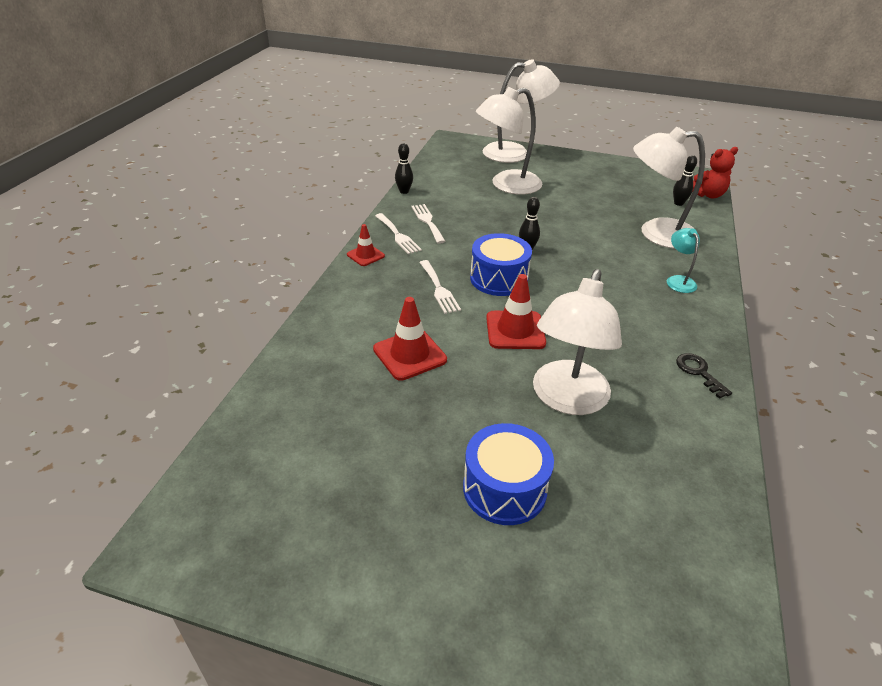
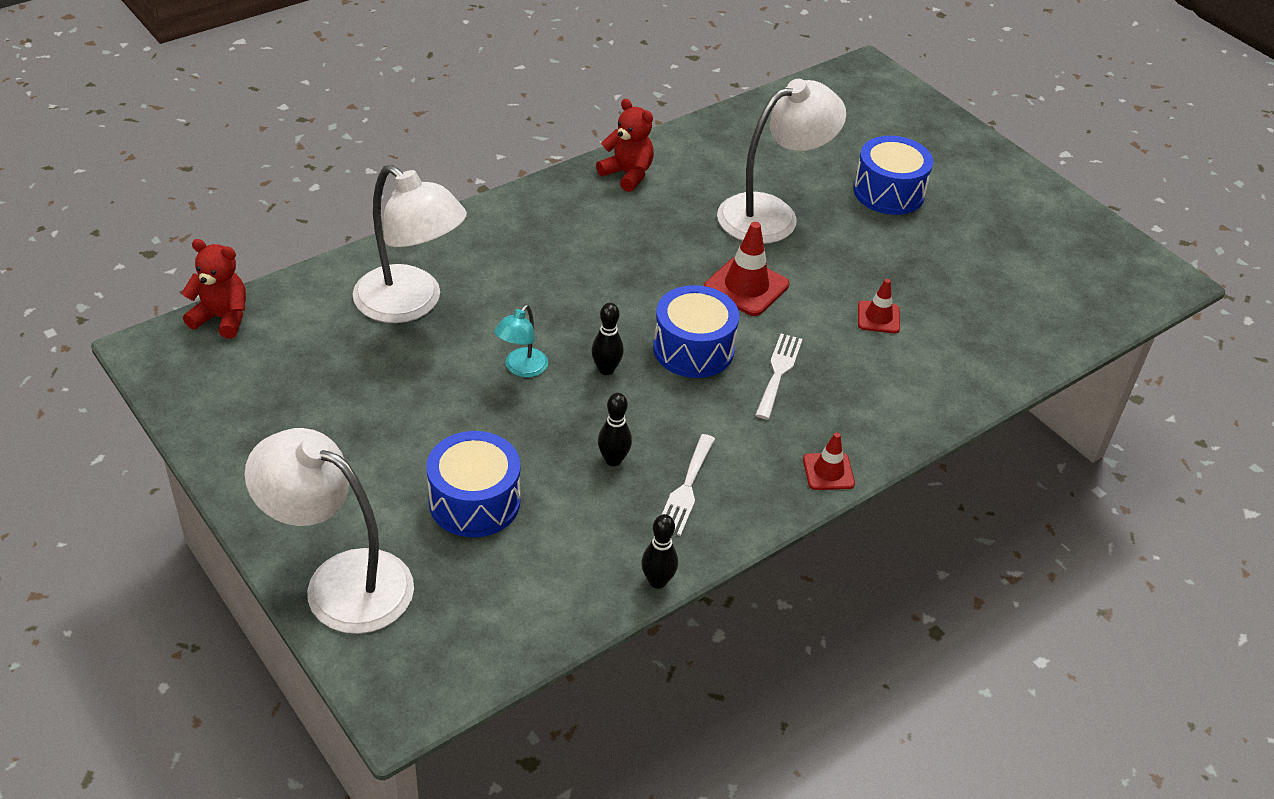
camera: 145 degrees left, 5 degrees up
(398, 235) = (754, 485): white fork -> none
(409, 354) = (878, 317): red traffic cone -> red traffic cone, size x0.61
(507, 185) = (474, 501): white lamp -> blue drum
(678, 203) = (290, 328): black bowling pin -> black bowling pin (613, 460)
(678, 280) = (496, 244): turquoise lamp -> turquoise lamp (521, 369)
(698, 372) = (627, 174): black key -> red teddy bear

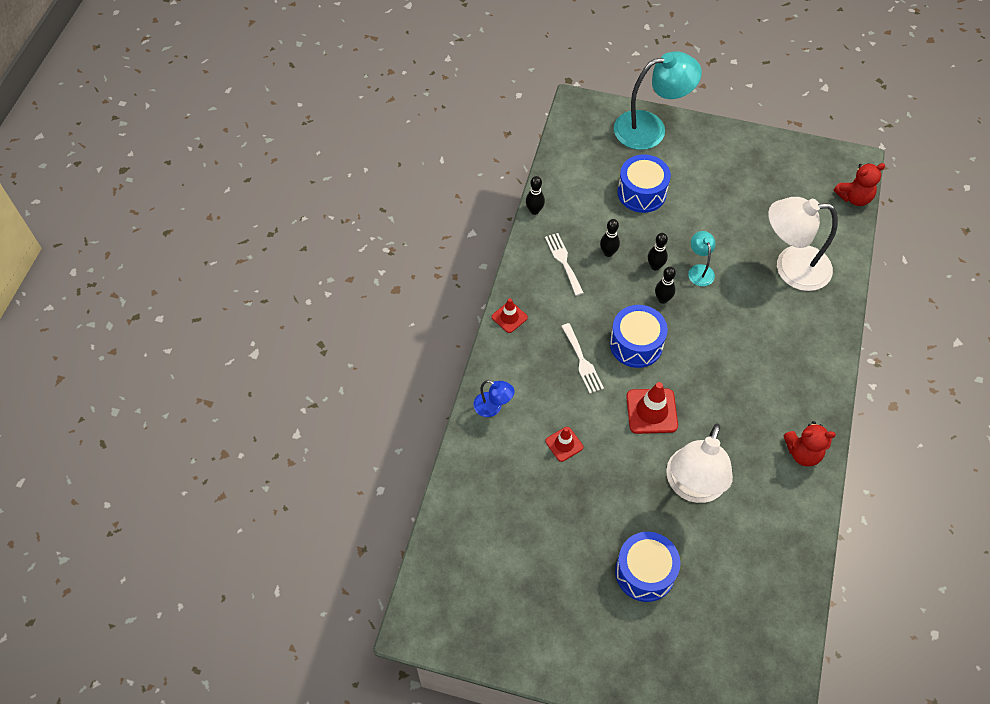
camera: 145 degrees right, 15 degrees up
(340, 581) = (650, 128): white lamp -> turquoise lamp
(571, 407) = (655, 266): none -> black bowling pin
(935, 395) = (493, 407): none -> blue lamp

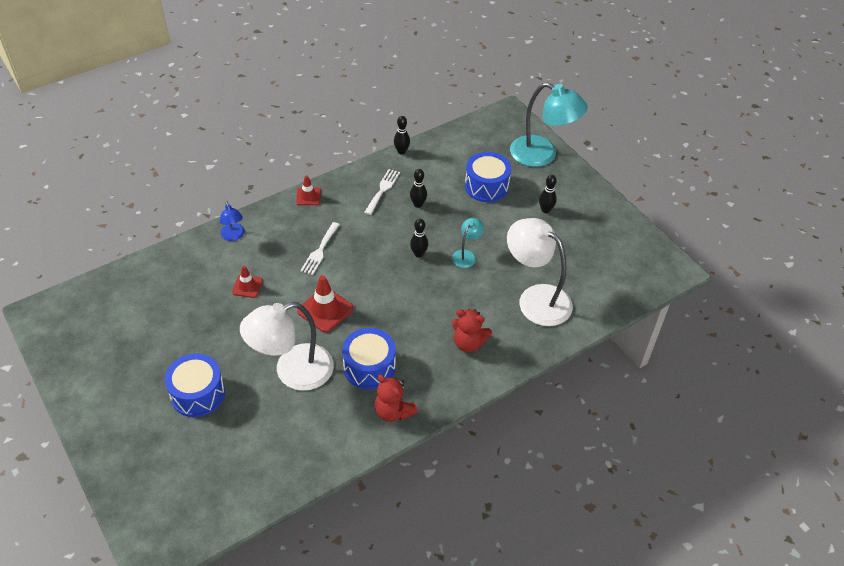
camera: 40 degrees right, 10 degrees down
(636, 344) = (366, 266): blue drum -> blue drum (369, 367)
(655, 266) = (439, 232): black bowling pin -> black bowling pin (545, 210)
(854, 197) = (644, 290): red teddy bear -> red teddy bear (468, 343)

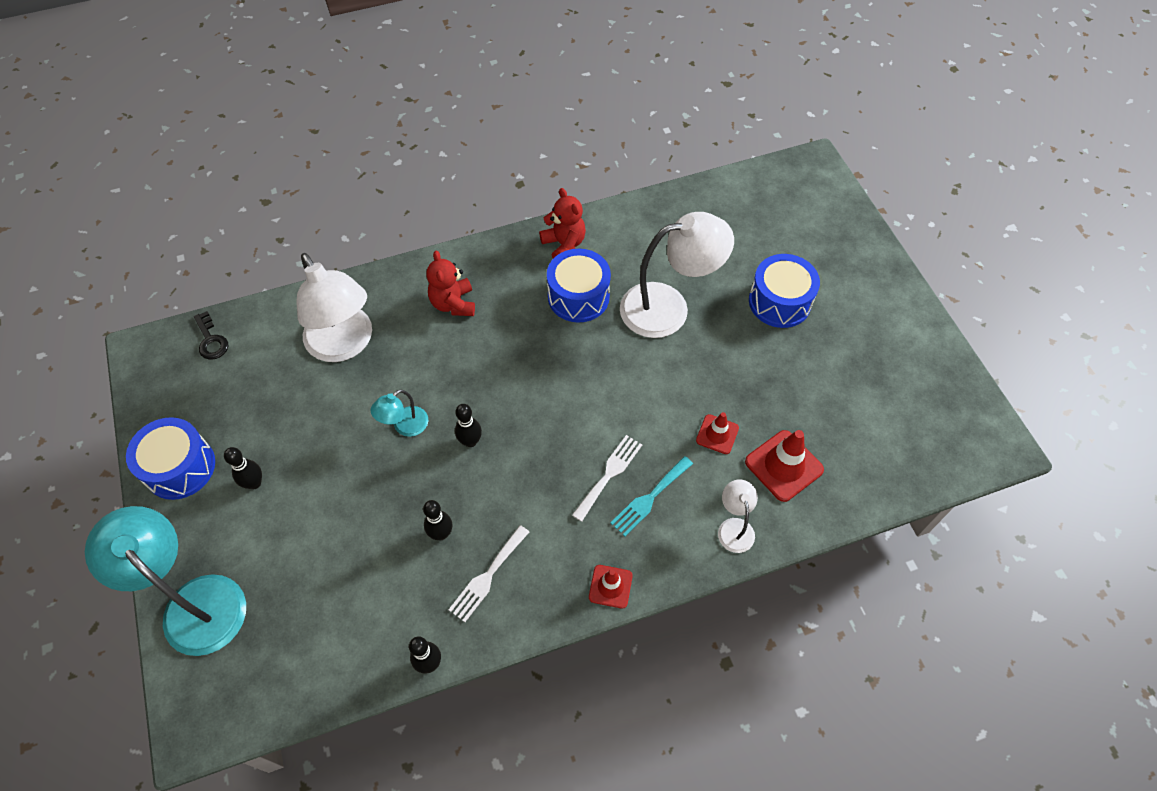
camera: 165 degrees left, 10 degrees up
(233, 236) = (734, 527): blue lamp -> white lamp
(290, 242) = (649, 498): none -> turquoise fork
(325, 310) = (617, 379): red traffic cone -> red traffic cone (784, 466)
(468, 343) = (453, 303): red teddy bear -> red teddy bear turned 135 degrees counterclockwise
(486, 186) = (320, 549): blue drum -> blue drum (180, 467)
(633, 284) = (211, 340): none -> black key

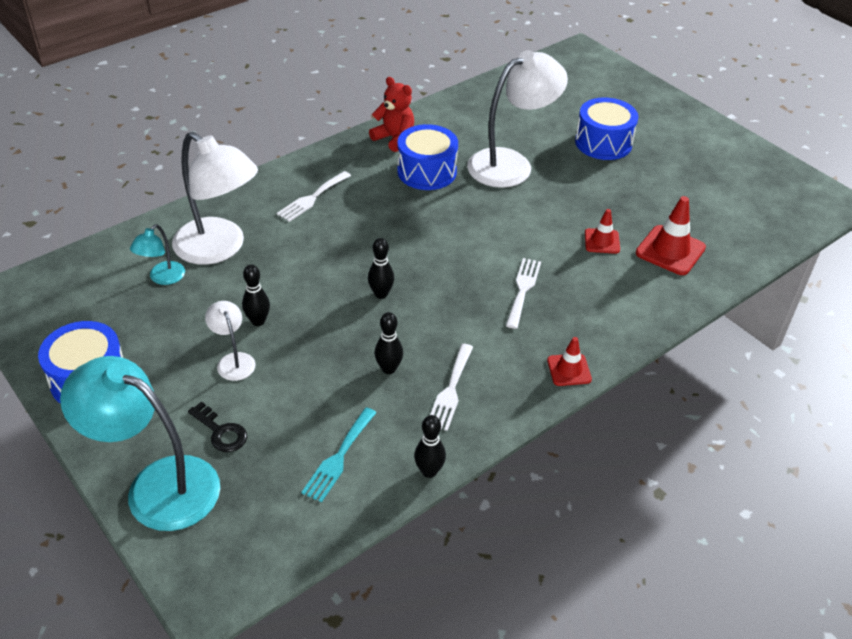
camera: 20 degrees left, 15 degrees down
(211, 340) = (76, 272): black key -> black key (221, 432)
(254, 483) = (177, 374): black bowling pin -> black bowling pin (258, 321)
(405, 426) = (311, 296): turquoise lamp -> turquoise lamp (162, 278)
(453, 303) = (312, 198): red teddy bear -> white fork
(649, 498) = (568, 298): turquoise fork -> turquoise fork (339, 457)
(734, 527) = (653, 302): white lamp -> white lamp (233, 360)

